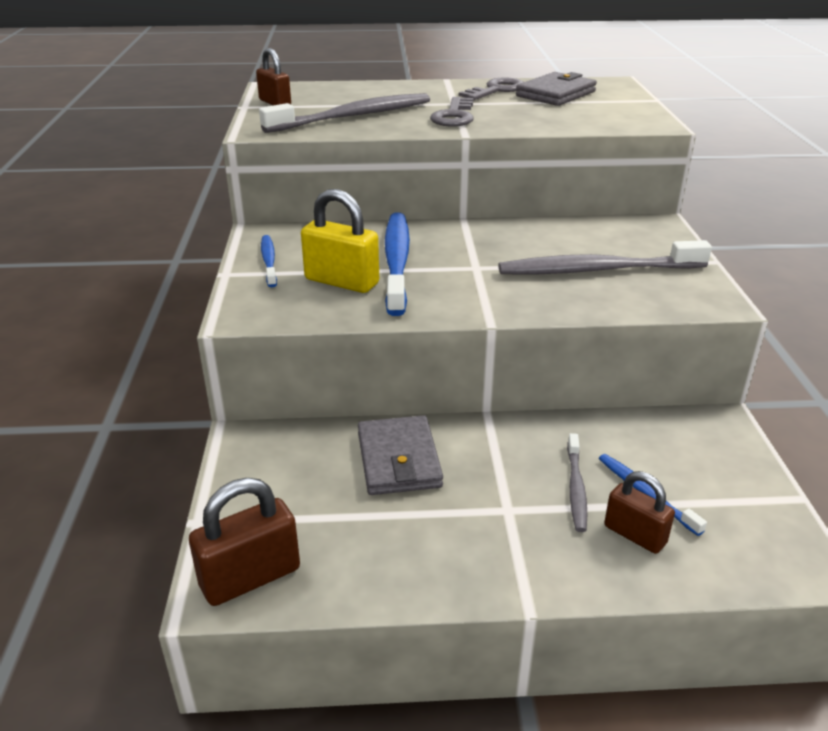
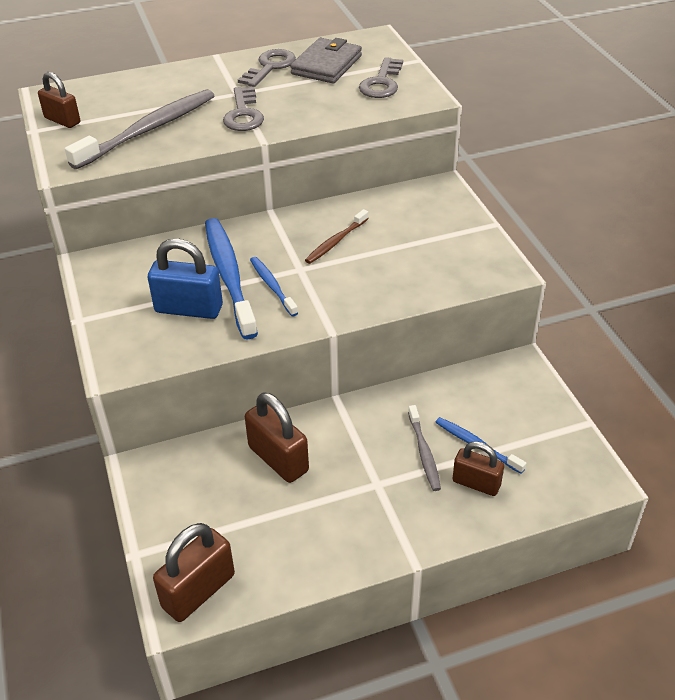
camera: 15 degrees left, 10 degrees up
(269, 261) = (113, 297): blue toothbrush -> blue toothbrush (272, 286)
(342, 281) = (189, 309): yellow padlock -> blue padlock
(398, 460) = (278, 459): grey wallet -> brown padlock
(524, 251) = (336, 241): none -> brown toothbrush
(598, 270) = (403, 253): grey toothbrush -> none
(610, 110) = (382, 83): none -> grey key

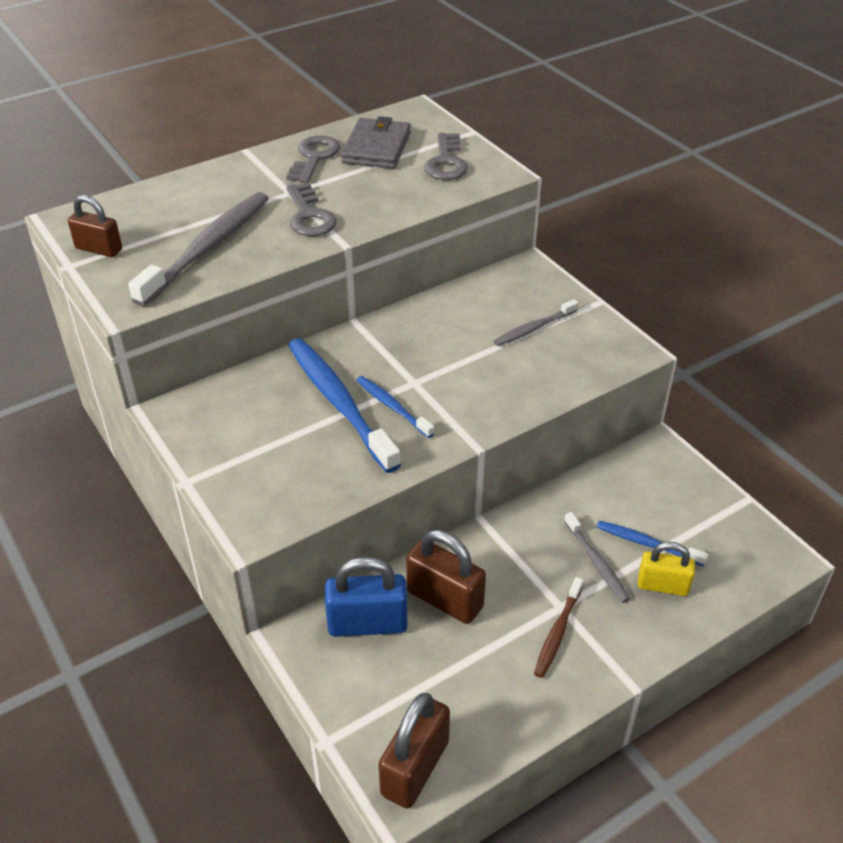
camera: 15 degrees left, 0 degrees up
(189, 309) = (309, 448): blue padlock -> blue padlock (367, 623)
(336, 241) = (441, 345): brown toothbrush -> brown toothbrush (558, 632)
(424, 238) = (534, 328): none -> grey toothbrush
(476, 483) = (662, 585): brown padlock -> yellow padlock

